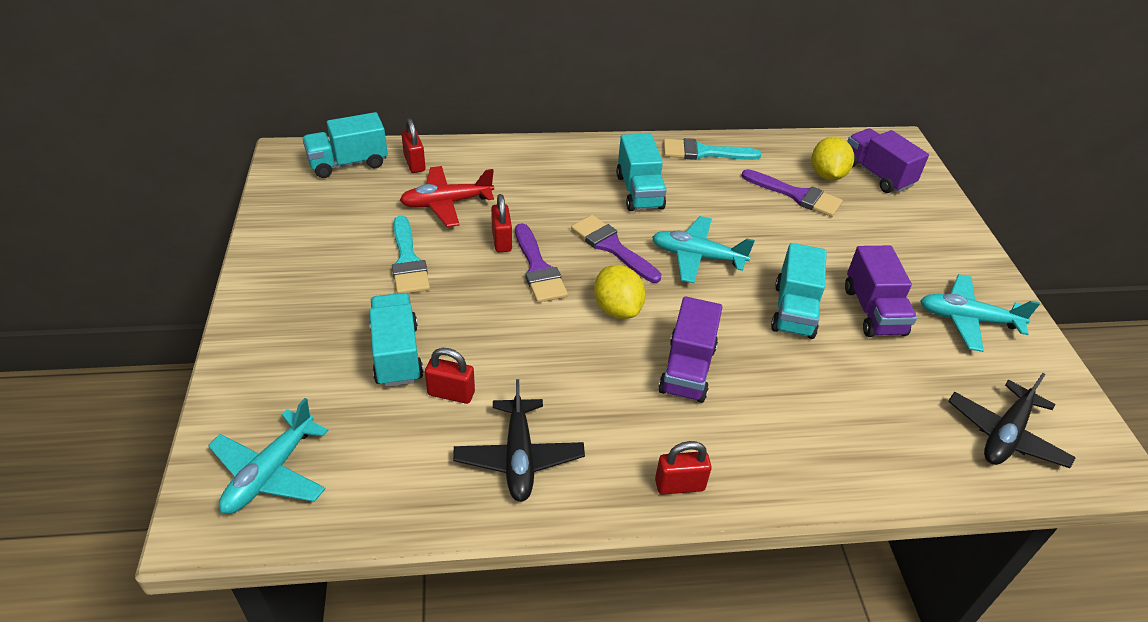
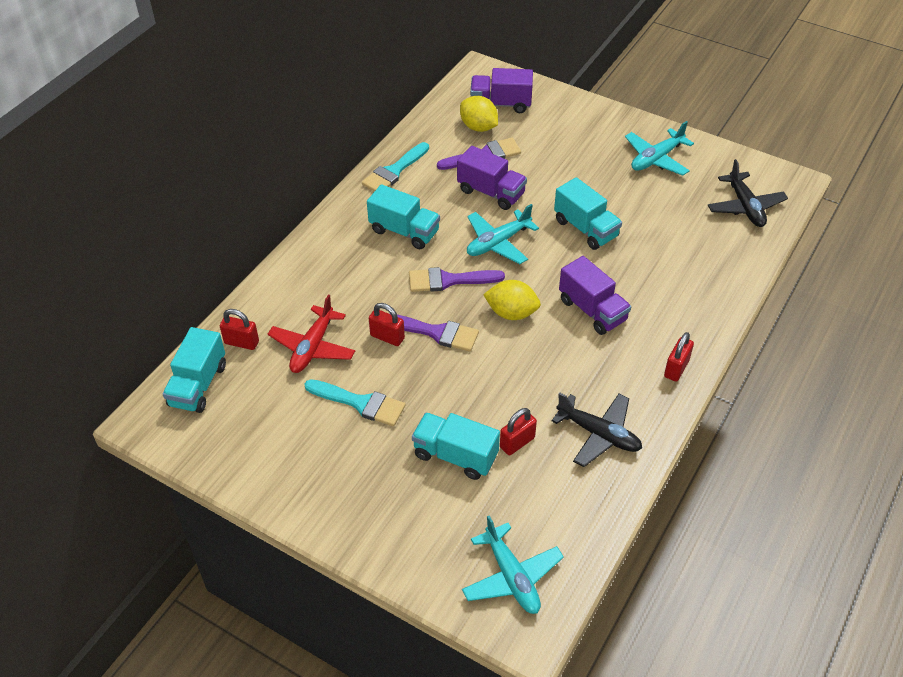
camera: 50 degrees left, 5 degrees up
(873, 311) = (616, 193): purple truck -> purple truck (491, 192)

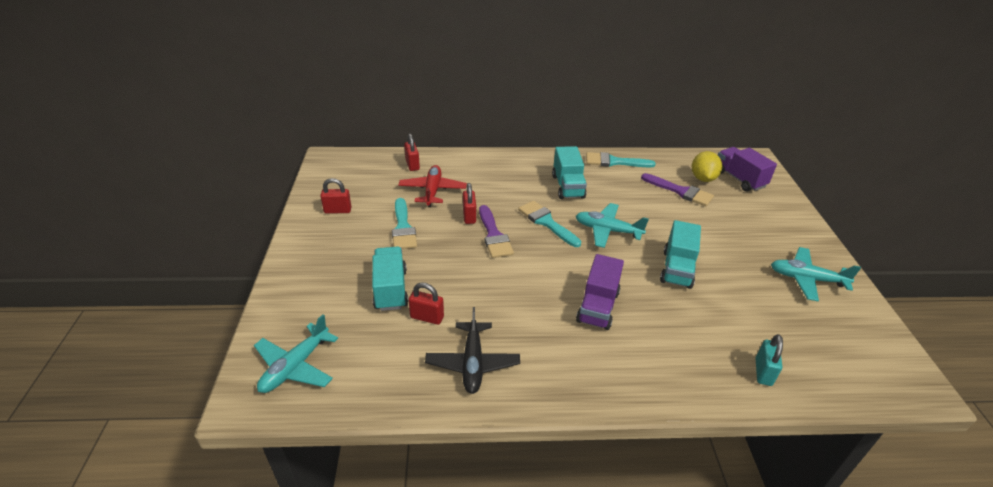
camera: 55 degrees right, 10 degrees down
(198, 385) = (367, 164): turquoise truck -> none
(313, 347) = (432, 191): red plane -> red plane turned 105 degrees clockwise
(449, 280) = (546, 222): purple brush -> turquoise brush
(491, 192) = (650, 208): purple truck -> none
(511, 313) = (548, 264): yellow lemon -> none
(676, 368) = (589, 387): red padlock -> red padlock (338, 210)
(728, 254) = (763, 372): none -> turquoise padlock
(745, 207) = (836, 361): black plane -> none

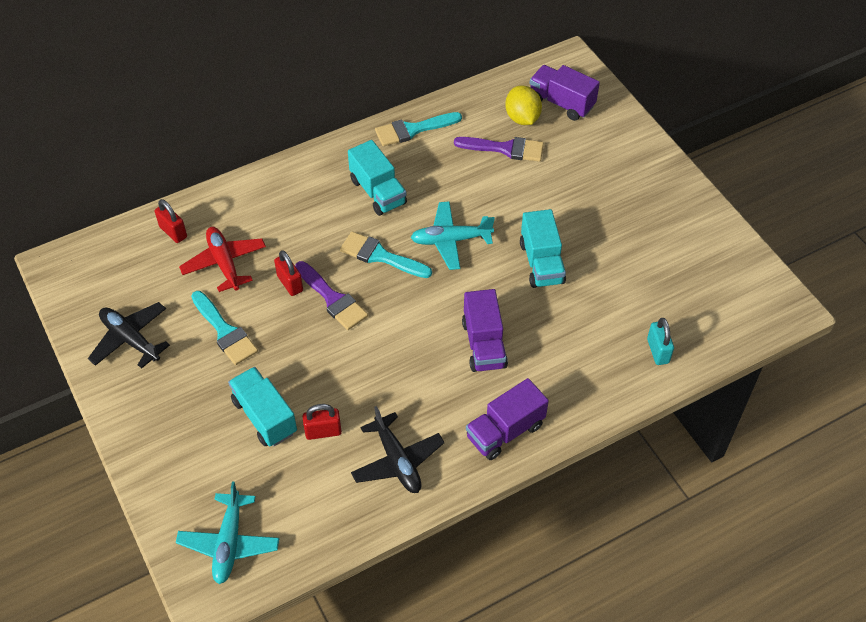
camera: 25 degrees left, 15 degrees up
(338, 210) = (130, 339): red padlock -> black plane
(582, 379) = (505, 431): none -> purple truck
(806, 279) = (667, 223): turquoise plane -> none

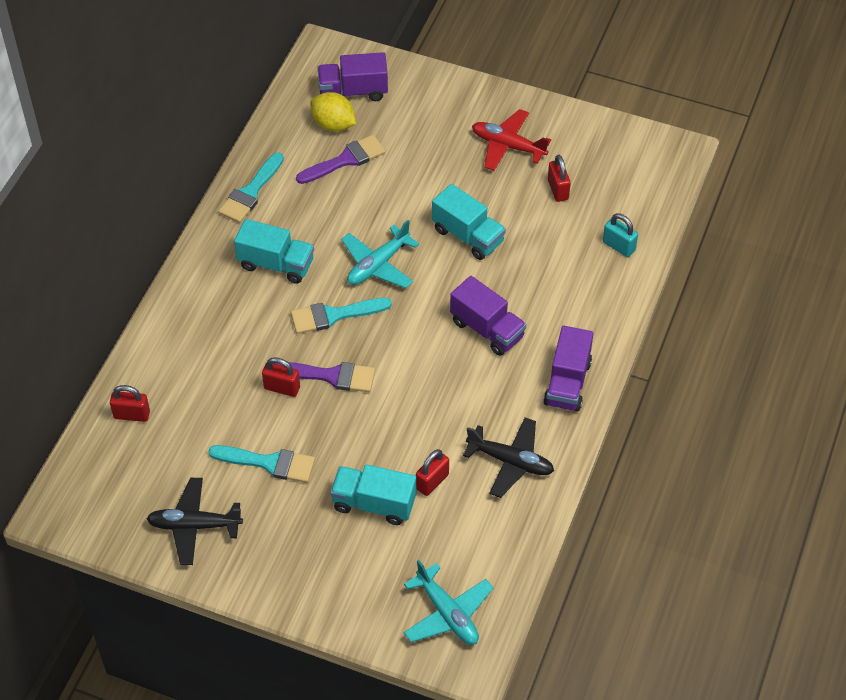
camera: 40 degrees left, 0 degrees up
(224, 263) = (207, 410): red plane -> red plane (508, 146)
(650, 273) = (558, 190): none -> red padlock

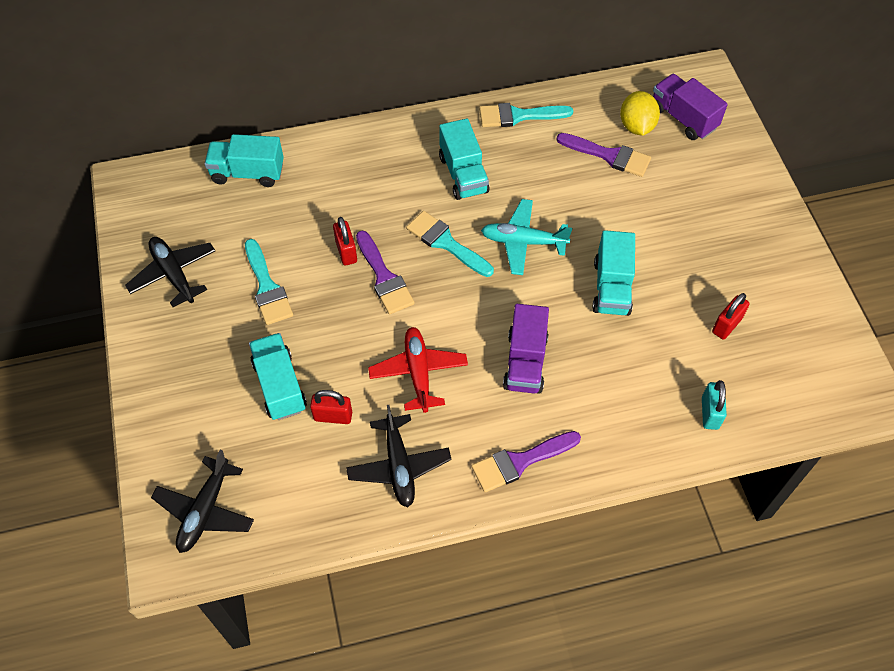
camera: 55 degrees right, 5 degrees up
(132, 415) = (248, 173): red padlock -> turquoise truck
(447, 613) = (205, 510): turquoise plane -> black plane
(508, 146) = (737, 258): red plane -> red plane (418, 373)
(567, 383) = (520, 462): purple truck -> purple brush

